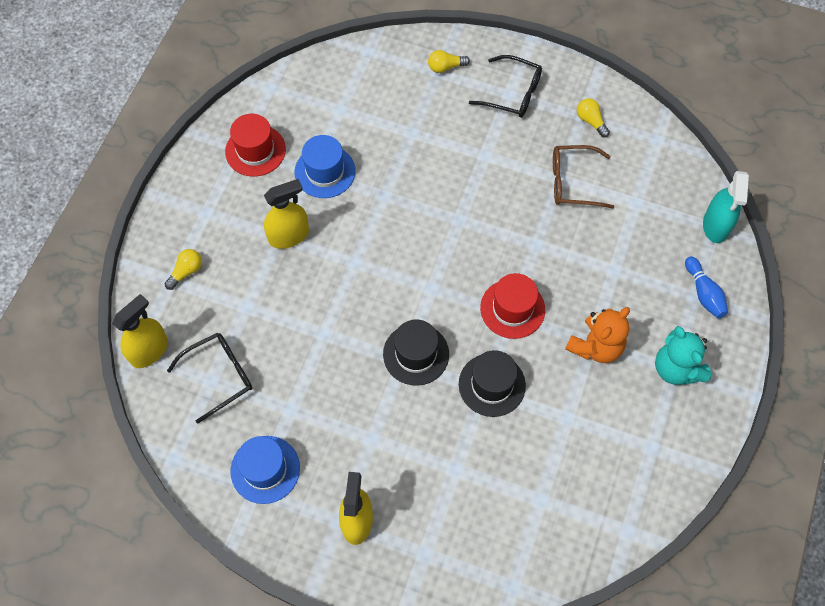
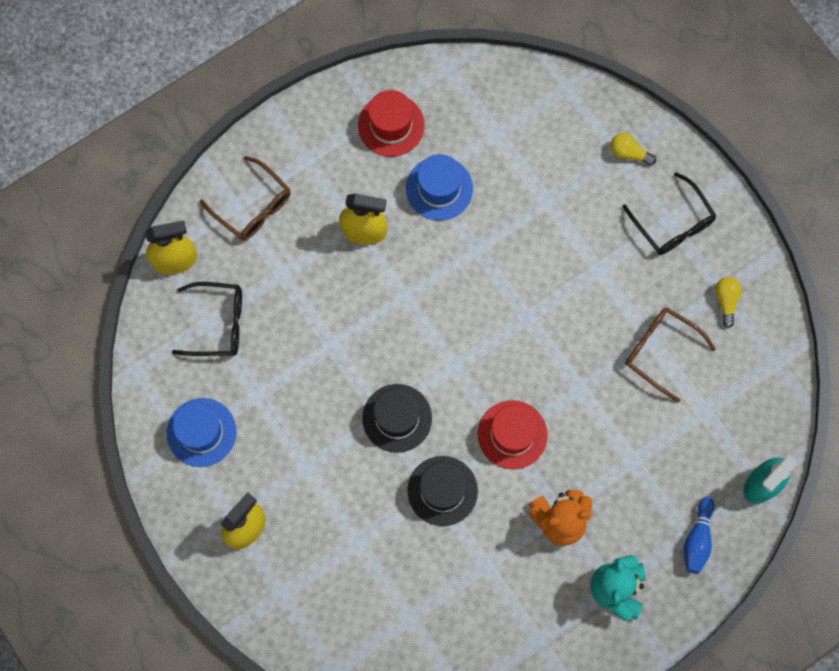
camera: 35 degrees right, 10 degrees up
(186, 271) = (252, 206): yellow light bulb -> brown glasses

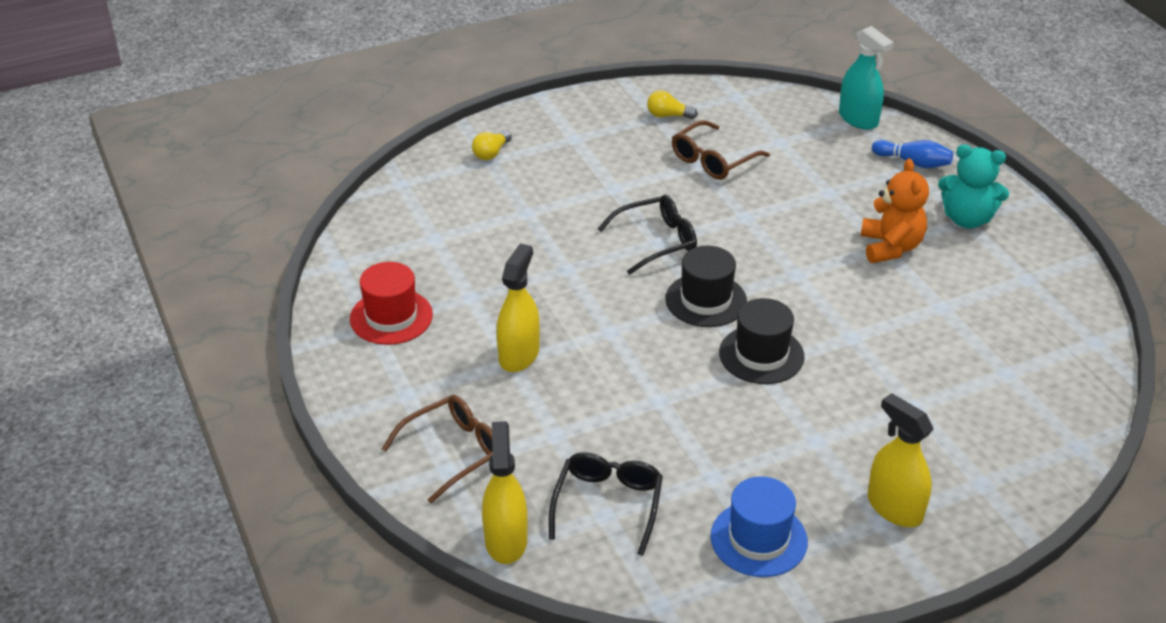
camera: 80 degrees left, 35 degrees down
(439, 188) = (485, 288): blue hat -> none
(442, 491) = (853, 329): black hat -> black hat (706, 300)
(512, 434) = (791, 269): red hat -> none
(672, 223) = (577, 136): black glasses -> black glasses (656, 241)

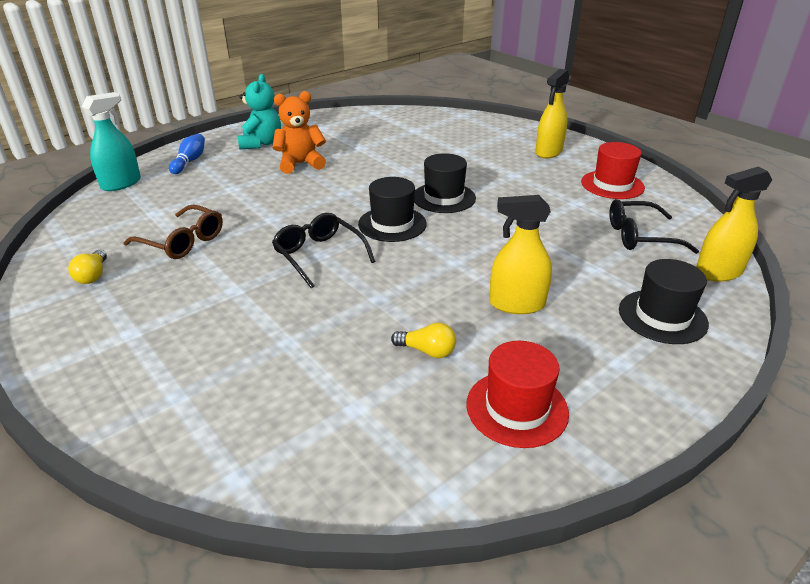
camera: 105 degrees left, 5 degrees down
(453, 452) = (662, 316): brown glasses -> black hat
(491, 153) = (158, 398): yellow light bulb -> yellow light bulb (427, 351)
(758, 539) = (612, 185): blue hat -> red hat

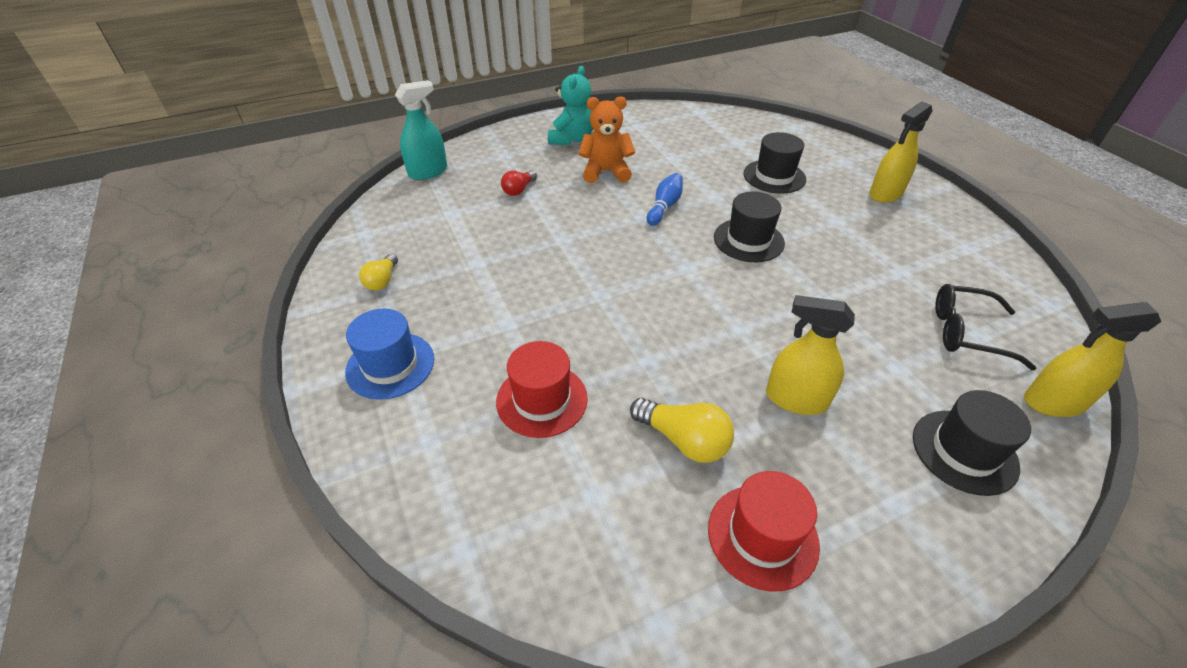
camera: 15 degrees right, 10 degrees up
(119, 343) = (390, 365): none -> blue hat
(182, 241) = (471, 253): brown glasses -> none
(189, 161) = (497, 153): blue bowling pin -> blue bowling pin (664, 207)
(219, 187) = (519, 190): none -> red light bulb
(319, 255) = (600, 295): black glasses -> none
(392, 224) = (684, 267): black hat -> black hat (774, 176)
(427, 351) = (683, 440): yellow light bulb -> yellow light bulb, size x1.54
(612, 185) = (951, 252): red hat -> red hat (542, 400)

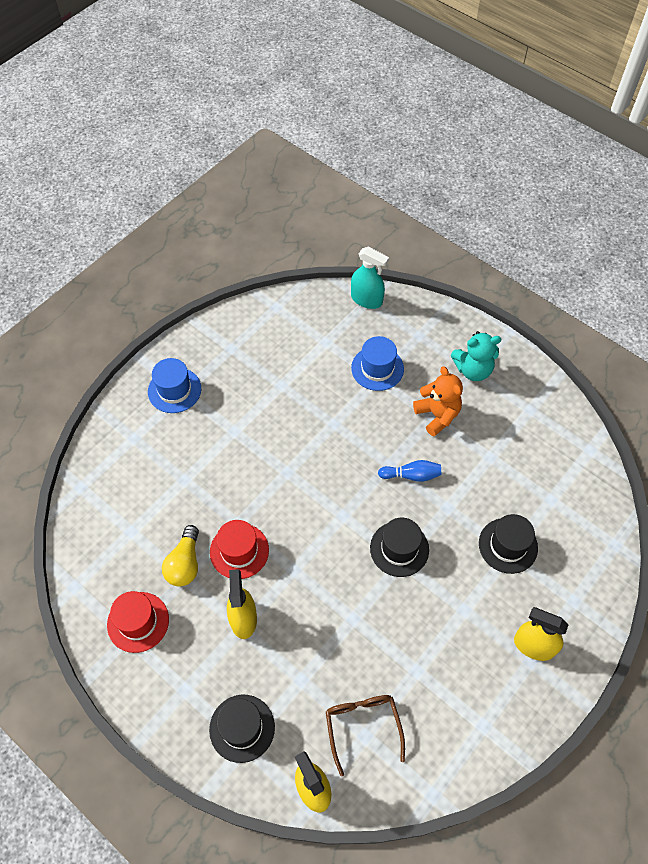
camera: 65 degrees right, 15 degrees up
(382, 280) = (238, 344): yellow light bulb -> none
(519, 190) = (377, 368): red light bulb -> blue hat
(542, 400) = (183, 478): red hat -> red hat (239, 551)
(967, 333) = (363, 727): black glasses -> brown glasses

